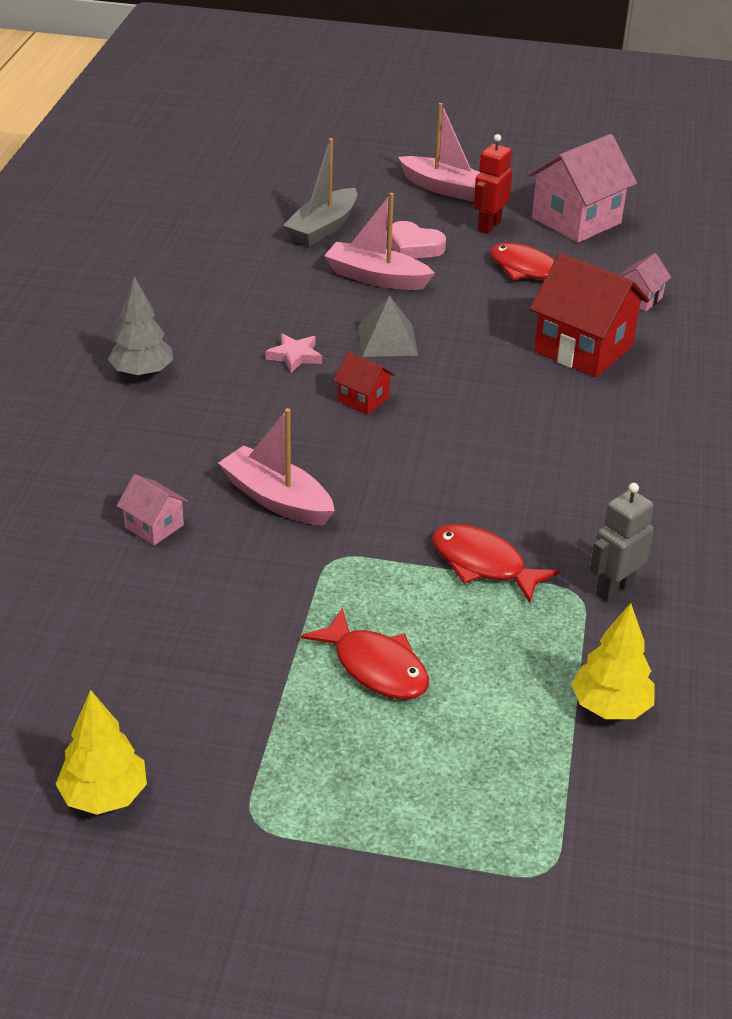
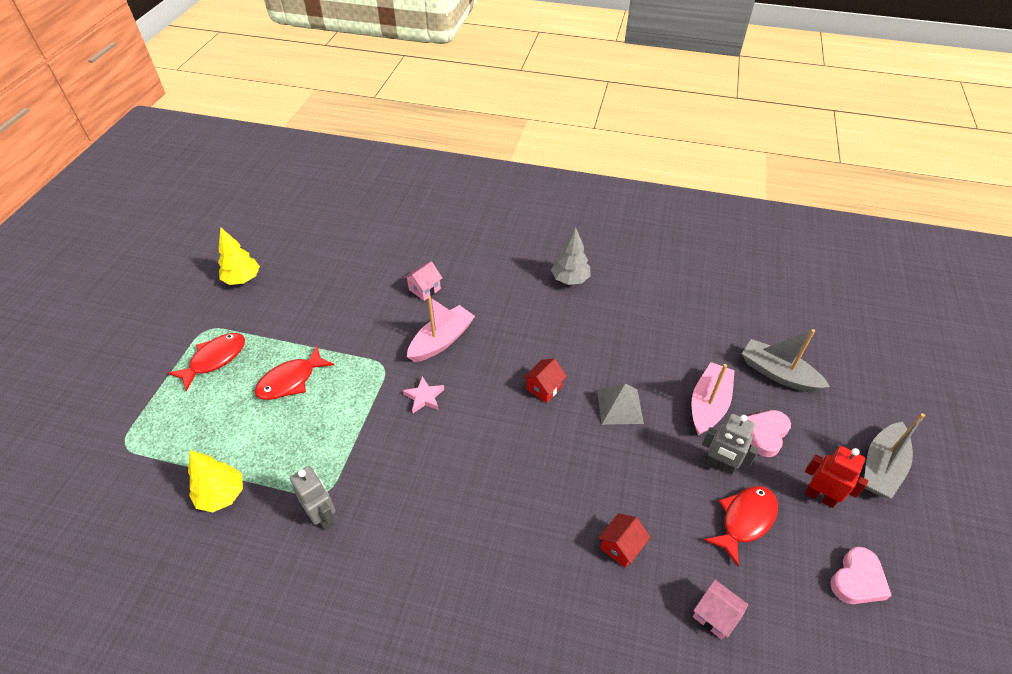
camera: 95 degrees right, 10 degrees up
(295, 356) = (594, 352): pink star -> pink star (424, 397)
(445, 188) = (881, 467): pink boat -> grey boat
(462, 279) = (720, 465): none -> grey robot
(483, 564) = (363, 441): red fish -> red fish (215, 359)
(576, 221) = (857, 580): pink house -> pink heart
(583, 349) = (621, 547): red house -> red house, size x0.49

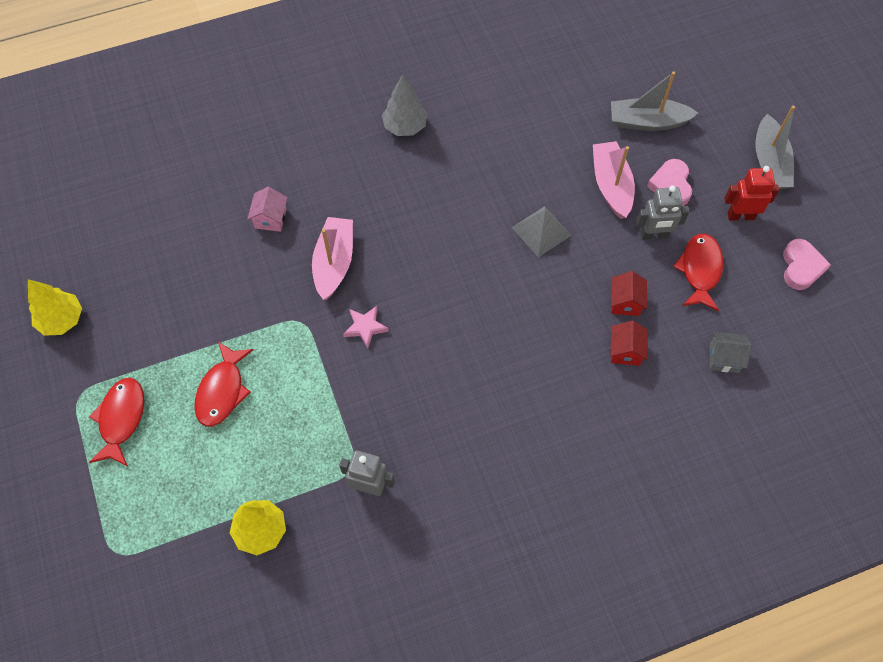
camera: 35 degrees left, 15 degrees up
(544, 388) = (465, 253): red house -> red house (625, 302)
(715, 615) = (724, 358): pink house -> grey house

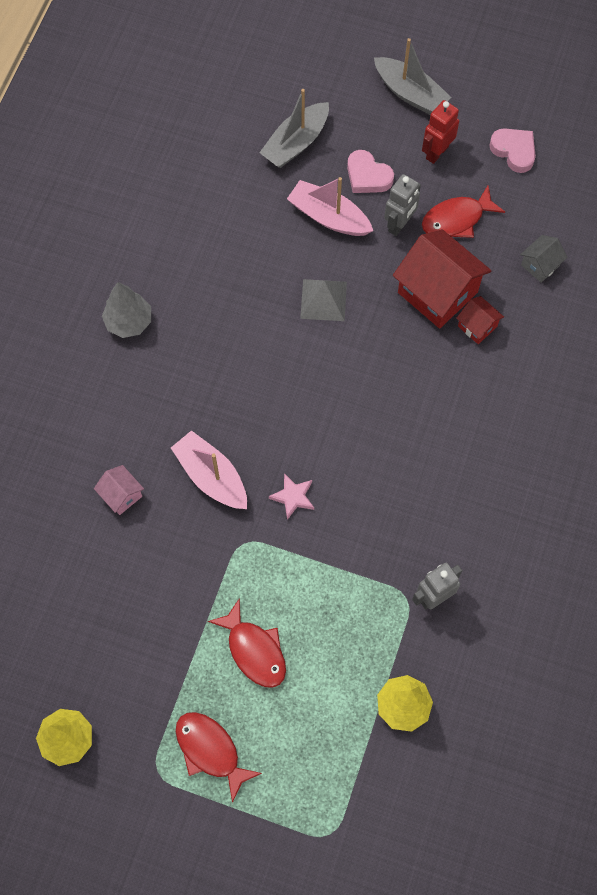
camera: 50 degrees left, 5 degrees up
(625, 302) = (437, 292): red house -> red house, size x2.05
(700, 270) = (456, 219): red fish -> red fish turned 75 degrees counterclockwise

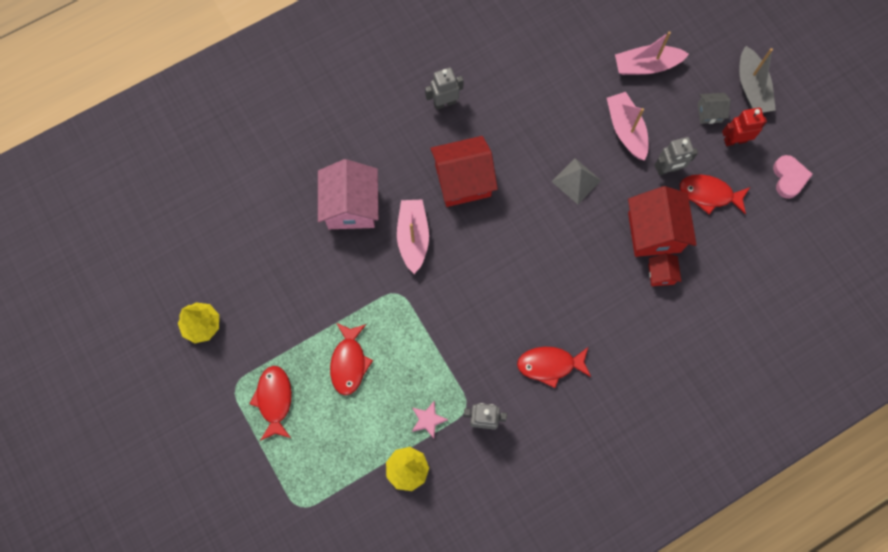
camera: 40 degrees right, 5 degrees up
(121, 495) = (351, 206): pink house -> pink house, size x2.05
(129, 321) = (444, 103): grey tree -> grey robot
(213, 383) = (463, 181): none -> red house
(293, 497) = (451, 289): pink star -> pink star (428, 420)
(296, 143) = (646, 66): grey boat -> pink boat
(367, 176) = (675, 122): pink heart -> none
(450, 492) = (550, 365): none -> red fish
(540, 265) = (738, 267): grey house -> grey house (709, 113)

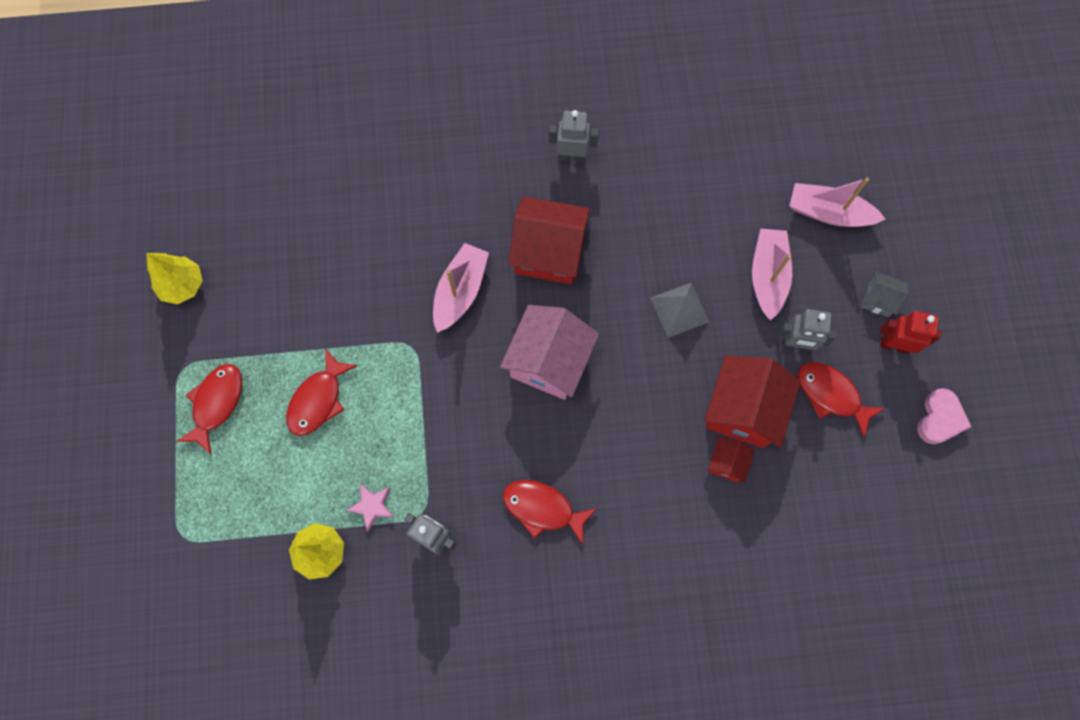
camera: 25 degrees right, 0 degrees up
(351, 206) = (409, 227): pink house -> pink house (549, 362)
(752, 87) = (945, 292): grey boat -> none

